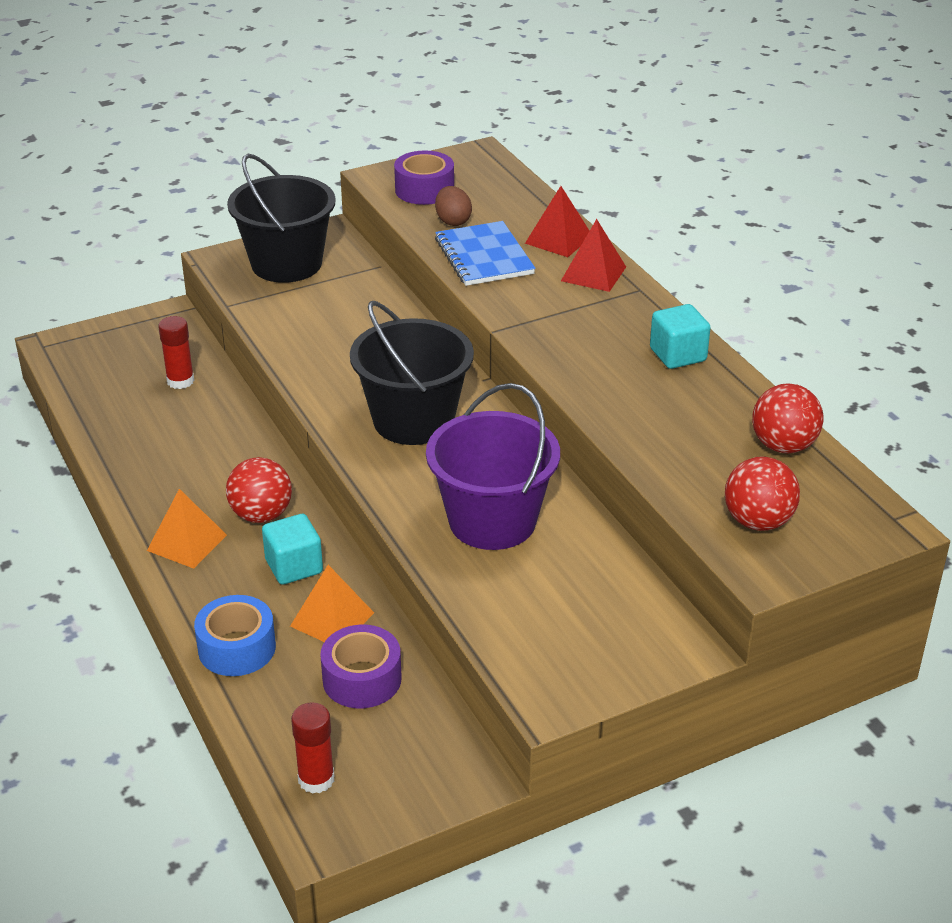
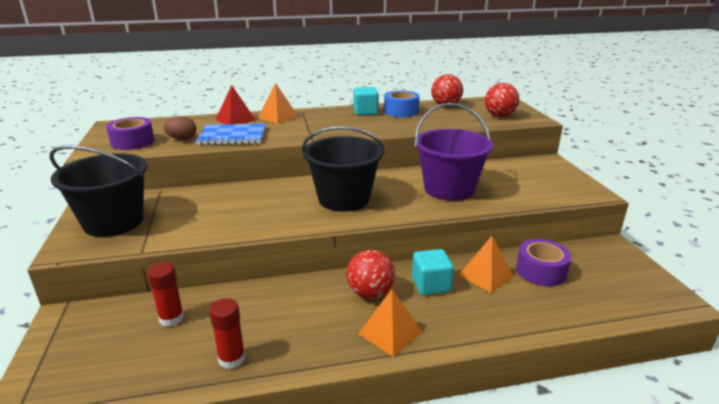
camera: 75 degrees left, 10 degrees down
(237, 648) = (513, 318): blue tape -> blue tape (401, 111)
(316, 779) = (632, 298): red glue stick -> red glue stick (232, 359)
(593, 274) = (278, 117): red pyramid -> orange pyramid

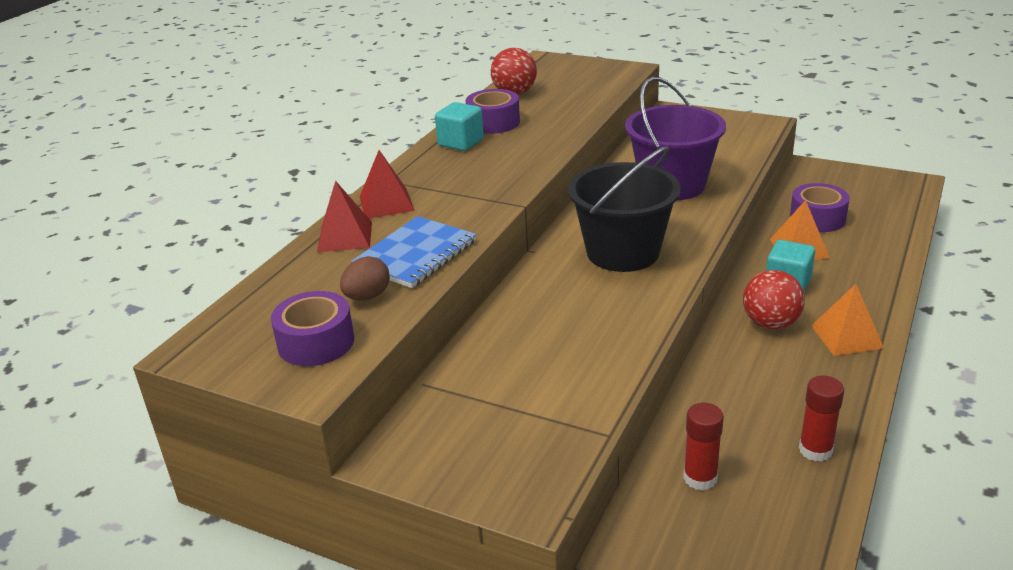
camera: 50 degrees left, 5 degrees up
(114, 222) = (487, 445): black bucket -> none
(278, 117) = (386, 203): orange pyramid -> red pyramid
(401, 111) = (493, 122): blue tape -> purple tape
(499, 116) = (591, 80): red ball -> none

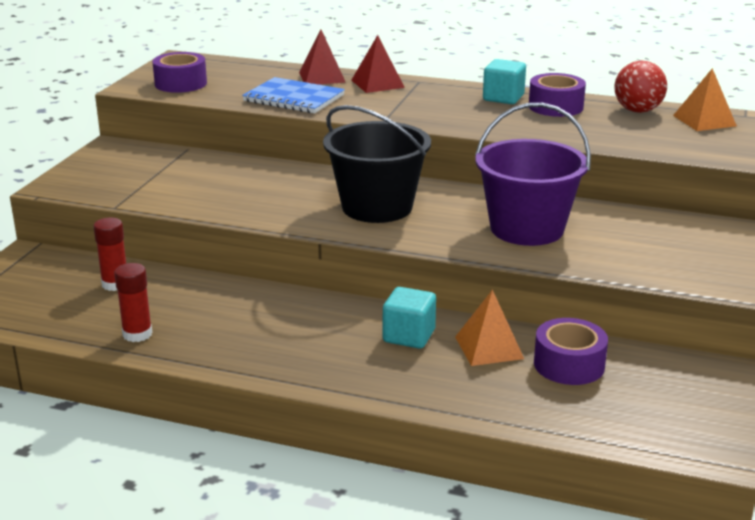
camera: 80 degrees right, 5 degrees down
(367, 296) = (235, 90): brown egg -> none
(770, 324) = (330, 323): red ball -> none
(846, 336) = (308, 363): orange pyramid -> orange pyramid (704, 120)

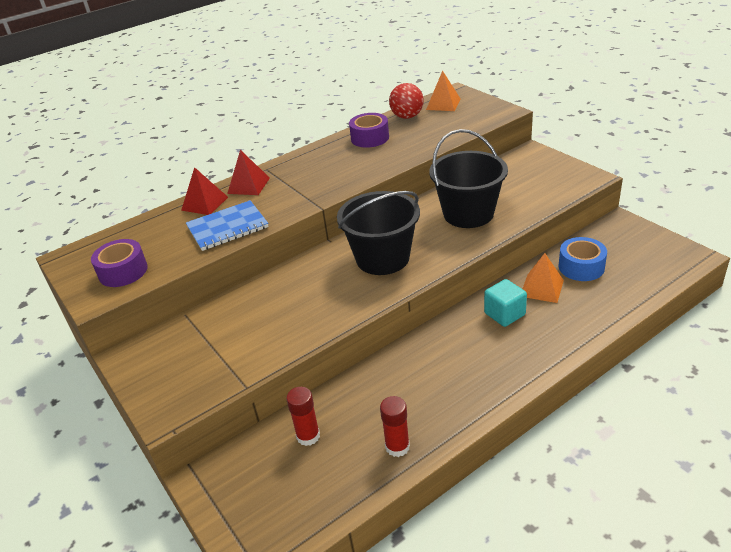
camera: 50 degrees left, 10 degrees up
(503, 98) = (334, 150): turquoise cube -> none
(527, 229) = (468, 214): purple bucket -> black bucket
(569, 364) = (581, 267): purple tape -> blue tape

